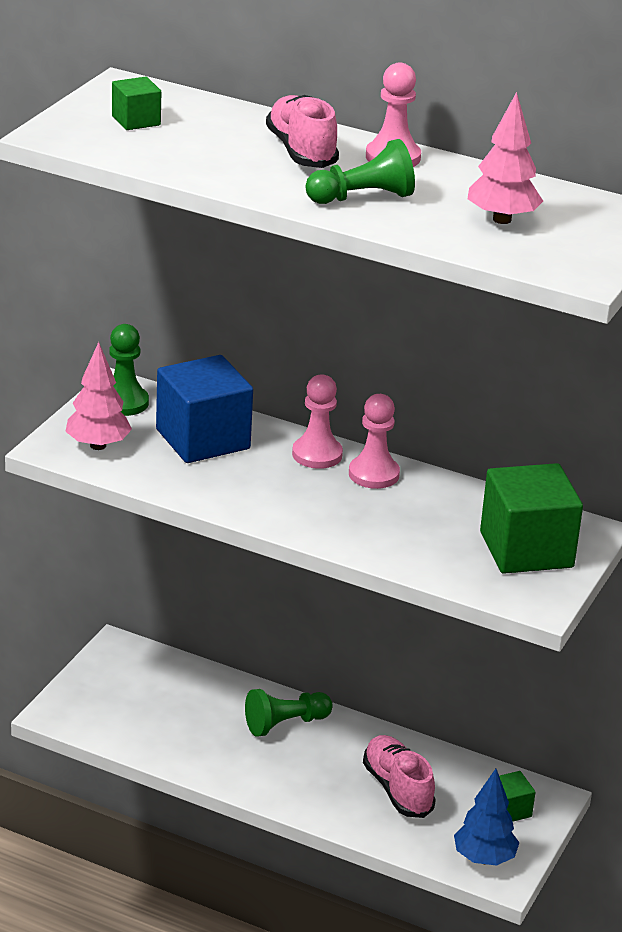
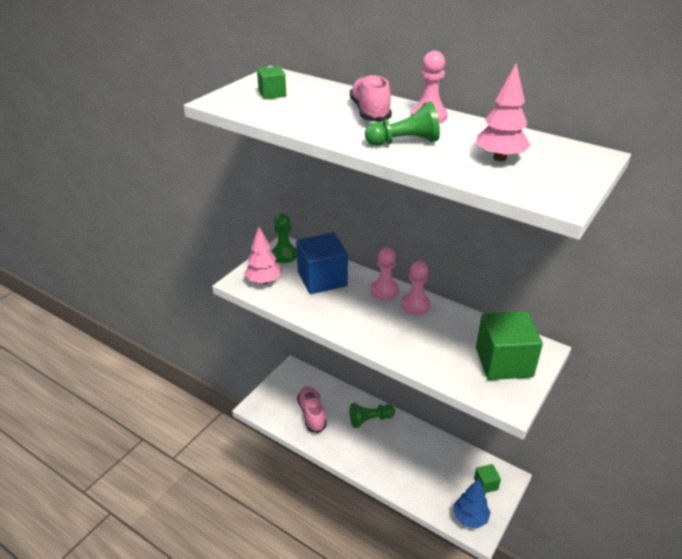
camera: 10 degrees right, 5 degrees up
(397, 789) = (425, 466): pink shoe -> pink shoe (312, 414)

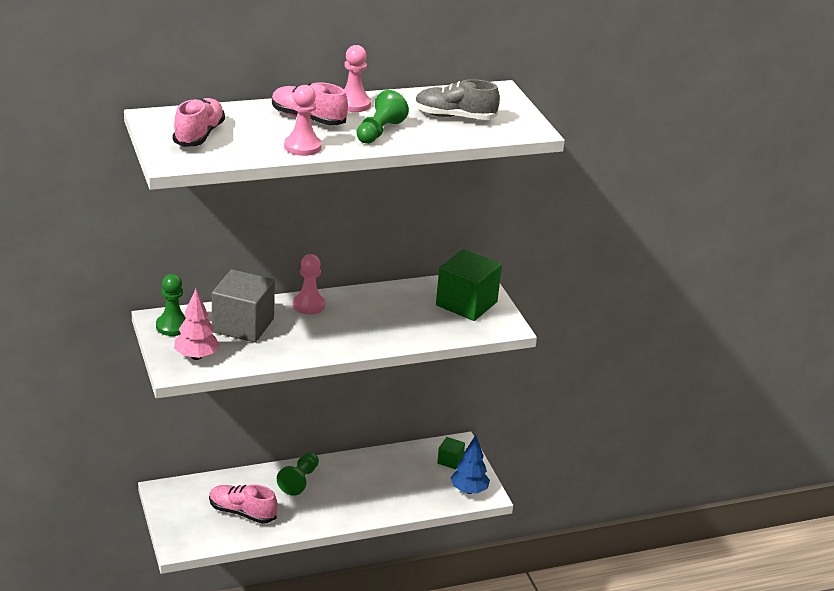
camera: 55 degrees left, 5 degrees down
(272, 94) = (199, 135): green cube -> pink shoe
(322, 279) = (243, 325): blue cube -> grey cube
(415, 305) = (349, 302): pink pawn -> pink pawn (302, 147)
(499, 158) = (454, 117): pink tree -> grey shoe

